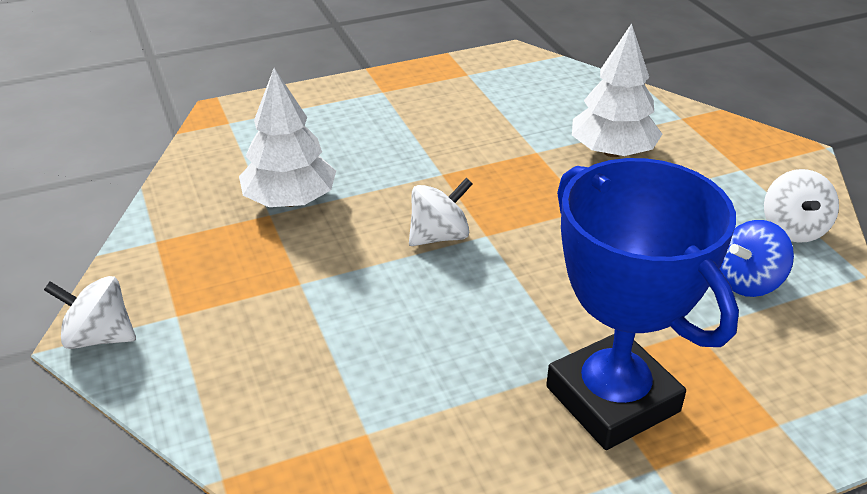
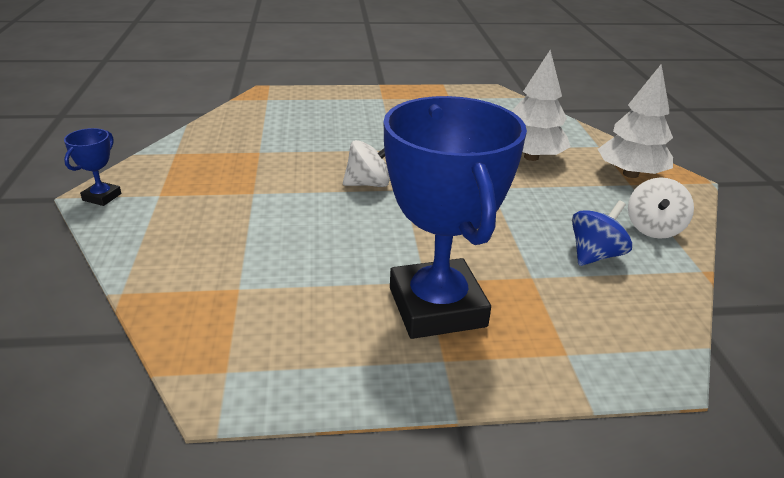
camera: 15 degrees right, 5 degrees down
(99, 337) = (102, 197): white spinning top -> blue trophy
(290, 200) = (278, 146): white tree -> white tree (630, 174)
(748, 282) = (595, 255): blue spinning top -> blue spinning top turned 150 degrees clockwise

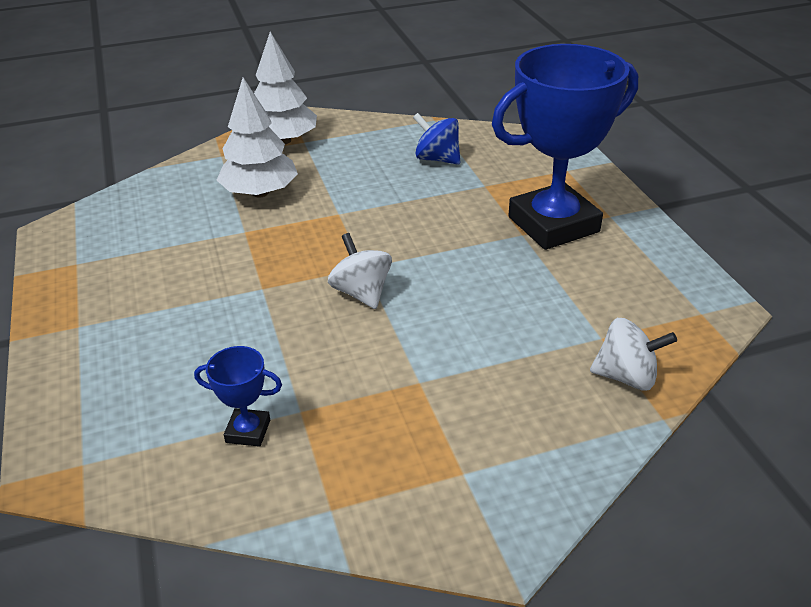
camera: 100 degrees left, 5 degrees up
(102, 197) = (497, 536): blue trophy -> blue trophy (248, 431)
(653, 228) = (382, 134): white spinning top -> white spinning top (626, 376)

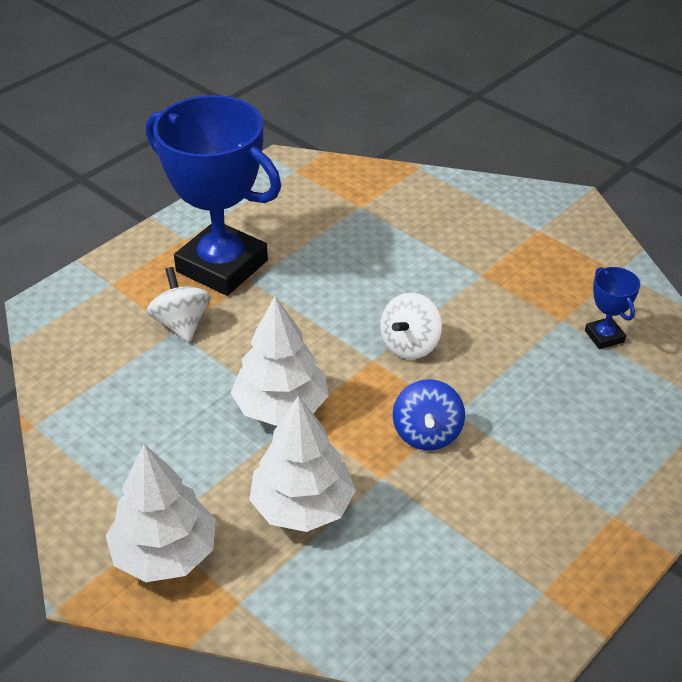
camera: 120 degrees left, 5 degrees up
(357, 209) = (281, 406): none -> white tree
(437, 159) = (138, 385): blue spinning top -> blue spinning top (427, 433)
(626, 376) = (393, 188): white spinning top -> white spinning top (181, 324)

